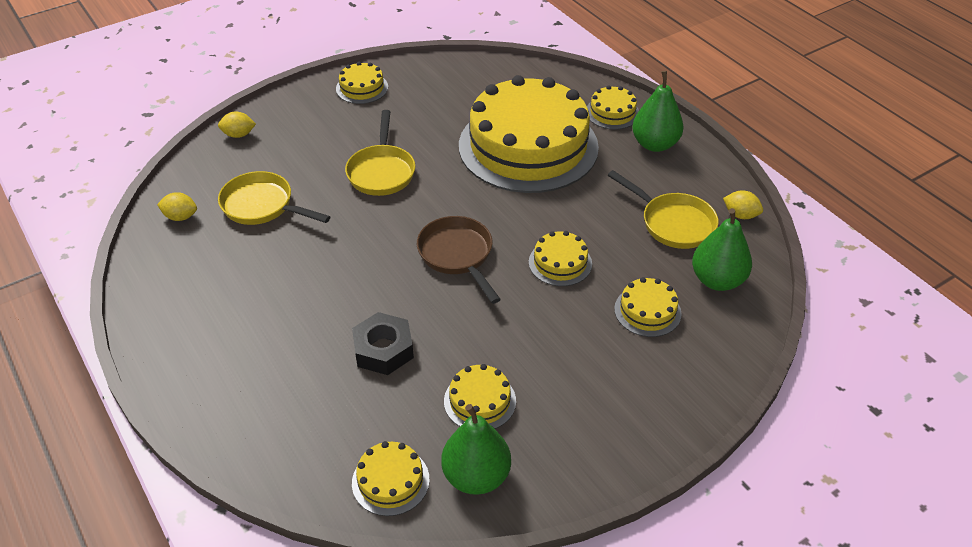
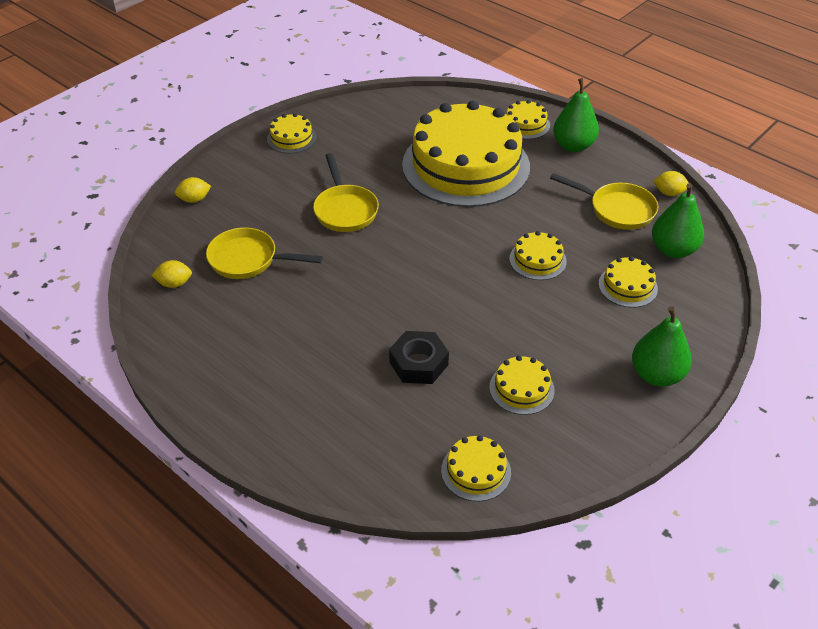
camera: 15 degrees left, 0 degrees up
(458, 256) = (447, 270): brown pan -> none
(476, 476) = (546, 450): green pear -> green pear (656, 375)

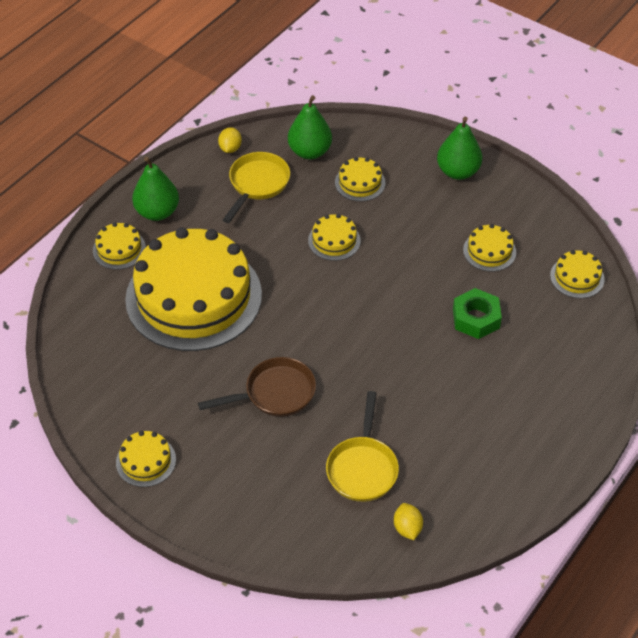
camera: 95 degrees left, 5 degrees up
(194, 199) = (268, 540): yellow lemon -> none
(345, 210) = (274, 393): yellow pan -> brown pan
(418, 363) = (476, 318): black nut -> green nut

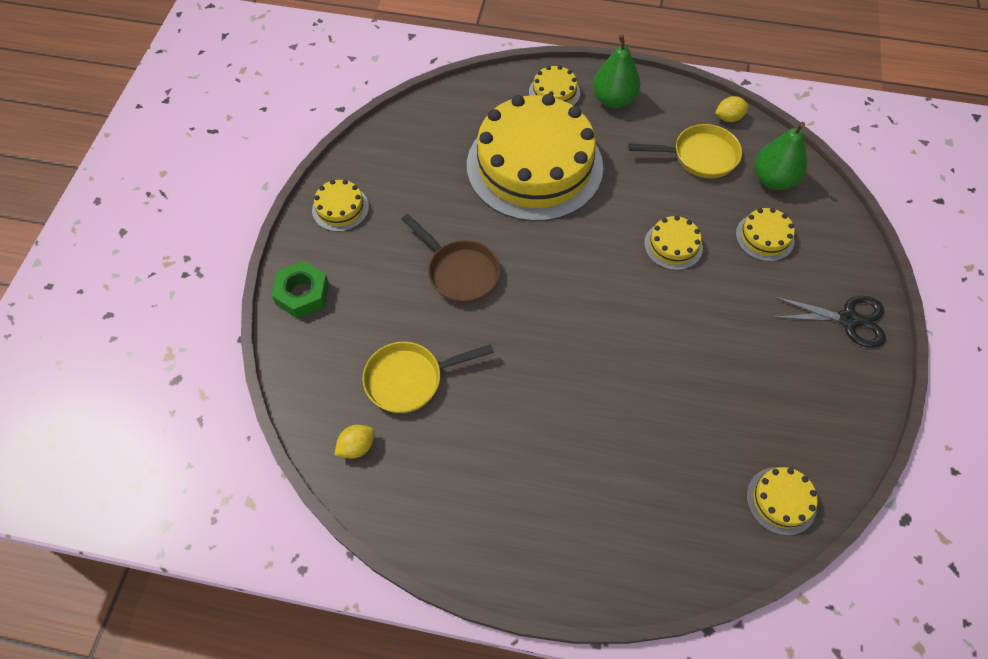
camera: 65 degrees right, 10 degrees up
(458, 172) = (848, 319): green pear -> black scissors
(476, 318) = (654, 414): green nut -> green nut (302, 294)
(489, 251) = (756, 393): yellow cake -> none

